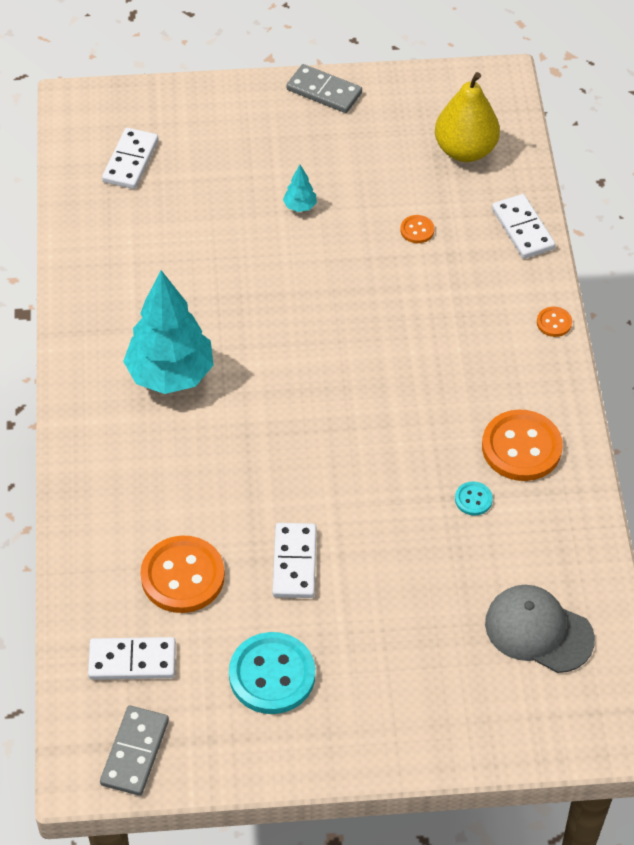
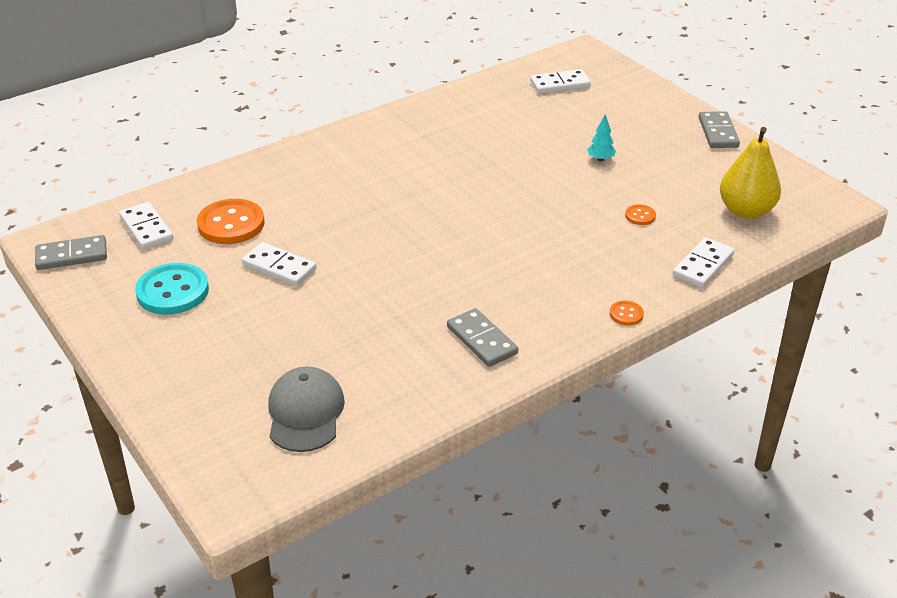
camera: 60 degrees right, 15 degrees down
(170, 375) = (397, 160): turquoise tree -> none
(294, 562) = (279, 267): white domino -> white domino turned 60 degrees clockwise
(473, 499) = (408, 332): turquoise button -> none
(521, 447) = (482, 340): orange button -> grey domino

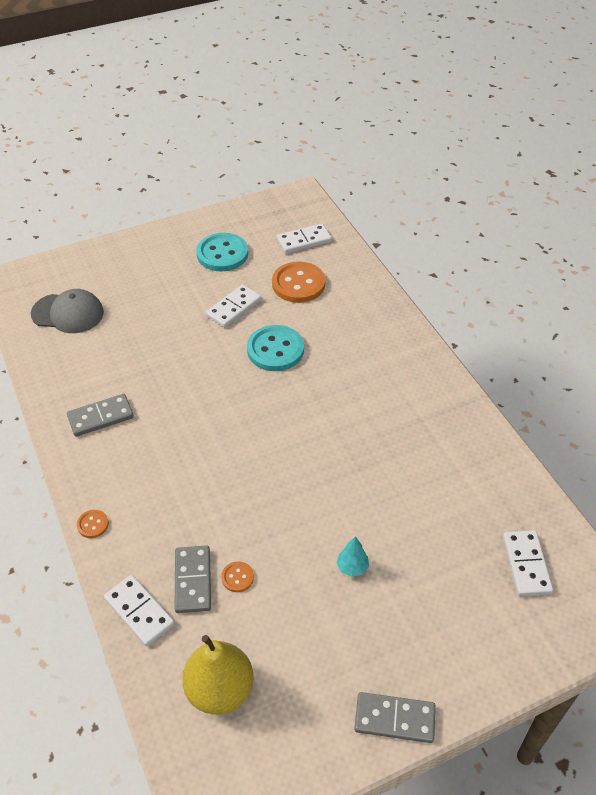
camera: 100 degrees right, 10 degrees up
(72, 255) = (279, 207): grey domino -> grey domino (193, 580)
(346, 228) = (275, 350): none -> turquoise button

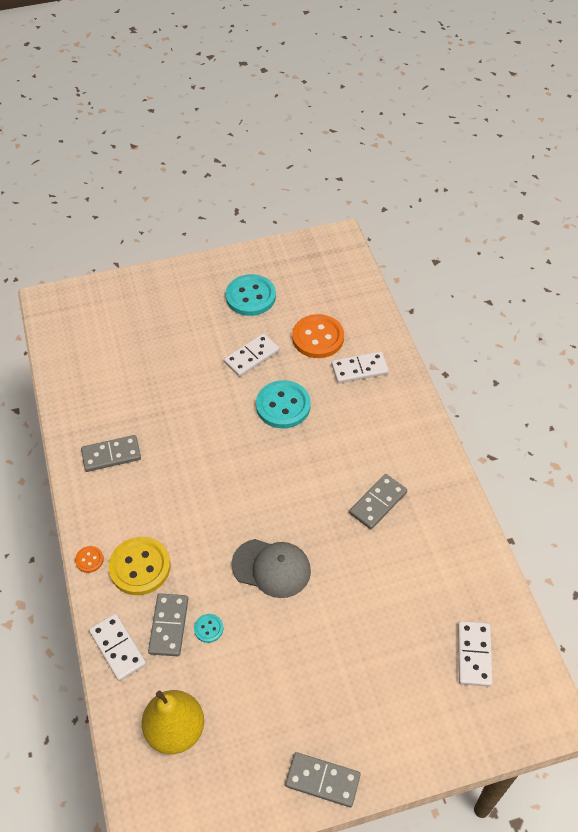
camera: 10 degrees right, 5 degrees up
(68, 313) = (96, 344): grey cap -> grey cap (271, 568)
(150, 524) = (140, 567): none -> yellow button
(237, 577) = (208, 628): orange button -> turquoise button
(304, 240) = (332, 290): white domino -> white domino (359, 369)
(352, 567) = (313, 634): turquoise tree -> none
(393, 430) = (378, 503): none -> grey domino

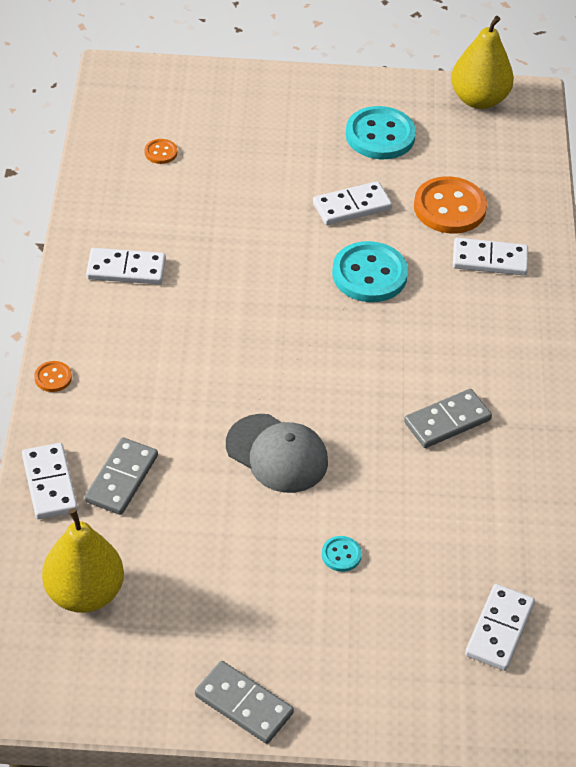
camera: 15 degrees right, 5 degrees down
(103, 355) = (161, 152): none -> orange button
(111, 455) = (126, 269): grey domino -> white domino
(140, 567) = (112, 404): yellow button -> none
(208, 628) = (170, 496): turquoise button -> turquoise button (341, 555)
(306, 250) = (479, 99): none -> yellow pear

